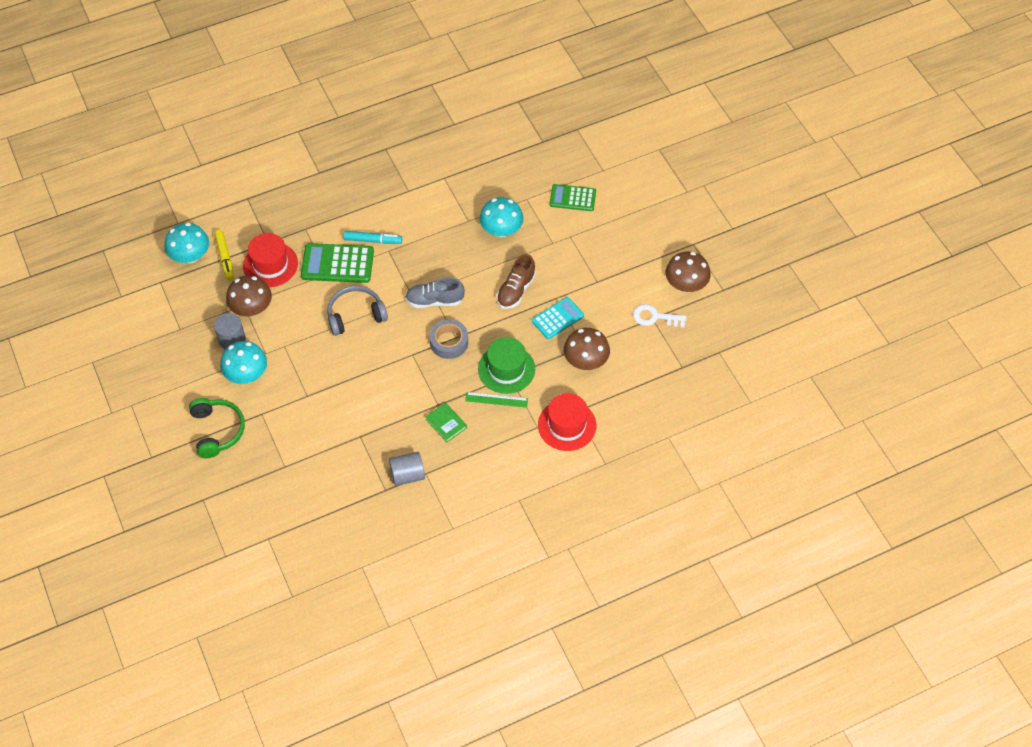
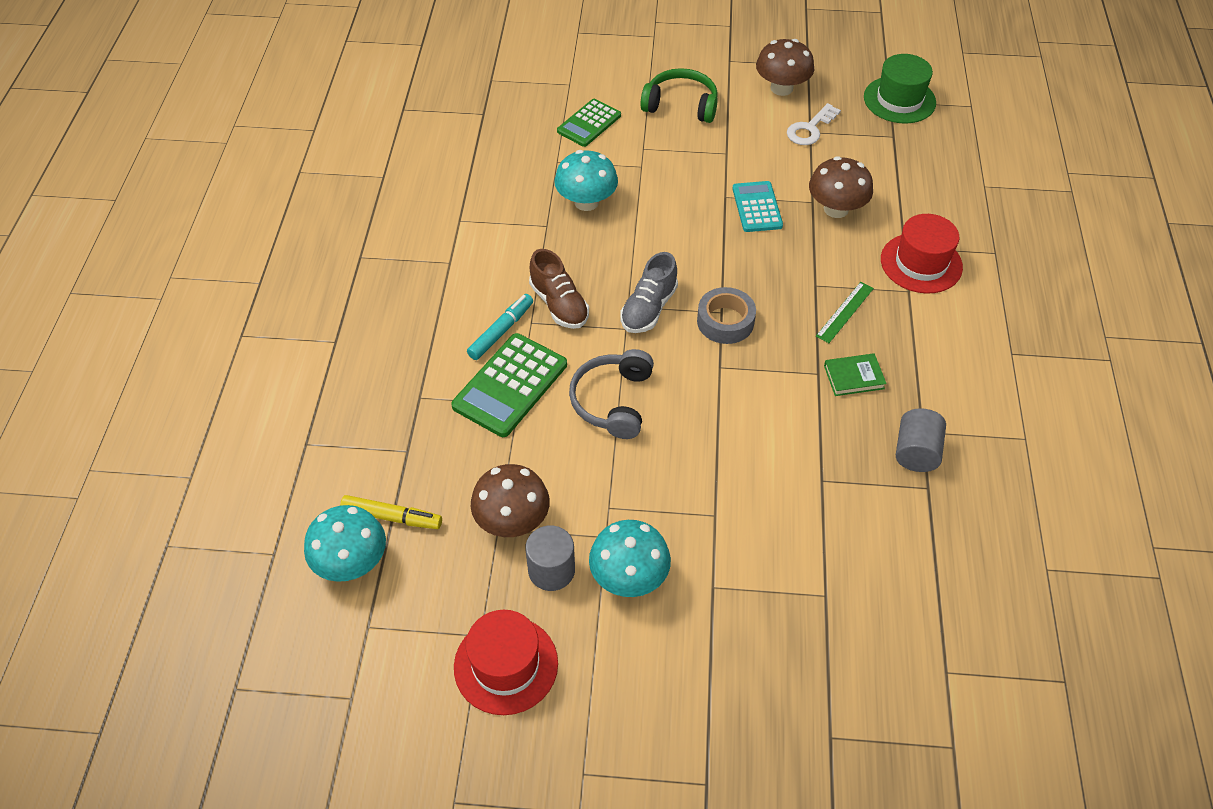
camera: 60 degrees left, 5 degrees down
(217, 430) = (710, 661): green headphones -> green headphones (681, 105)
(270, 264) = (450, 464): red hat -> red hat (506, 665)
(506, 369) = (803, 283): green hat -> green hat (899, 100)
(516, 290) = (688, 226): brown shoe -> brown shoe (559, 304)

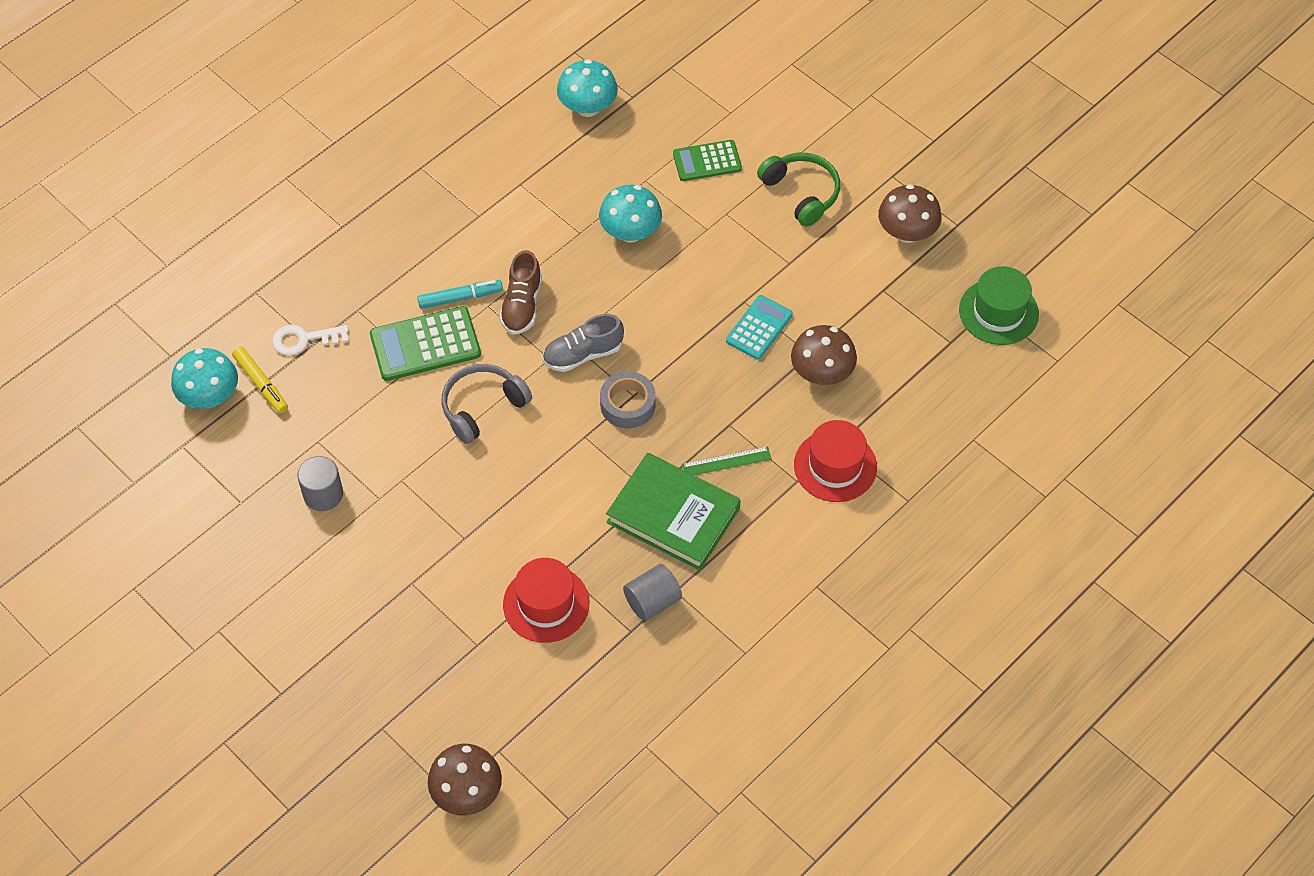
camera: 40 degrees right, 5 degrees up
(506, 665) = (238, 532): red hat -> red hat (546, 604)
(512, 520) = (332, 443): brown mushroom -> brown mushroom (467, 792)
(629, 577) = (366, 536): turquoise mushroom -> turquoise mushroom (588, 107)
(810, 129) = (885, 287): white key -> white key (304, 339)
(854, 377) = (673, 515): green book -> green book, size x2.18

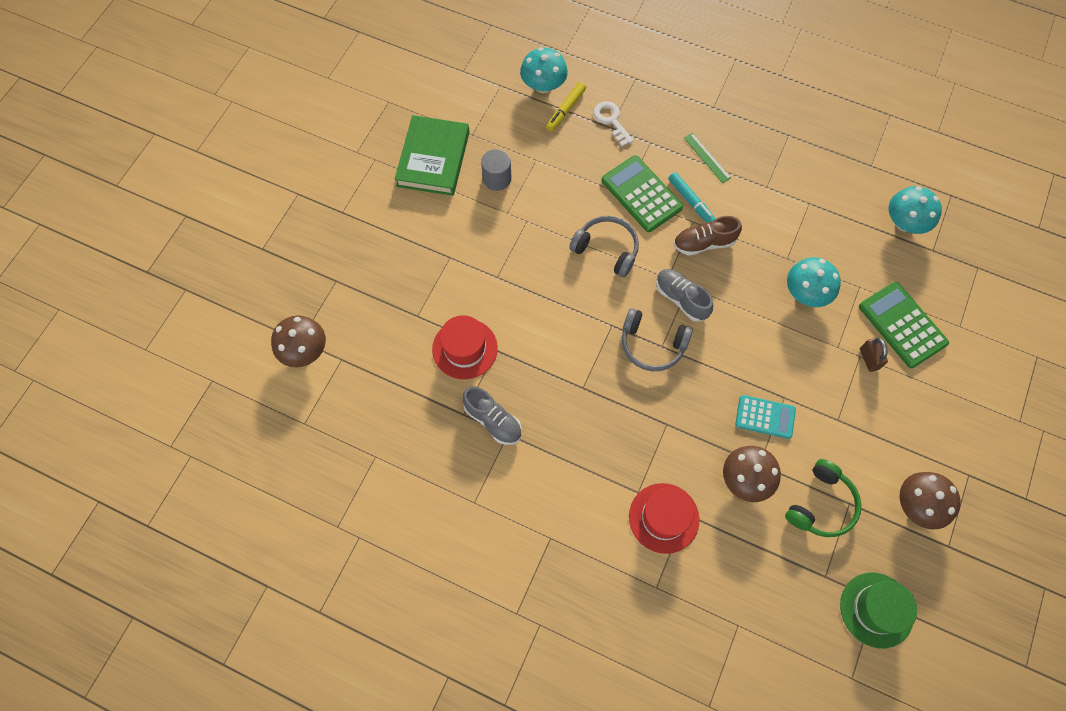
camera: 70 degrees right, 10 degrees up
(628, 404) = (652, 345): grey tape -> grey headphones
(652, 601) = (493, 420): grey cylinder -> grey shoe
(673, 515) = (570, 410): green book -> green book (433, 159)
(707, 161) = (902, 325): green calculator -> green calculator, size x1.51
(726, 462) = (632, 433): green ruler -> green ruler (707, 158)
(732, 207) = (869, 359): none -> brown padlock
(801, 193) = (911, 407): green headphones -> green headphones (821, 505)

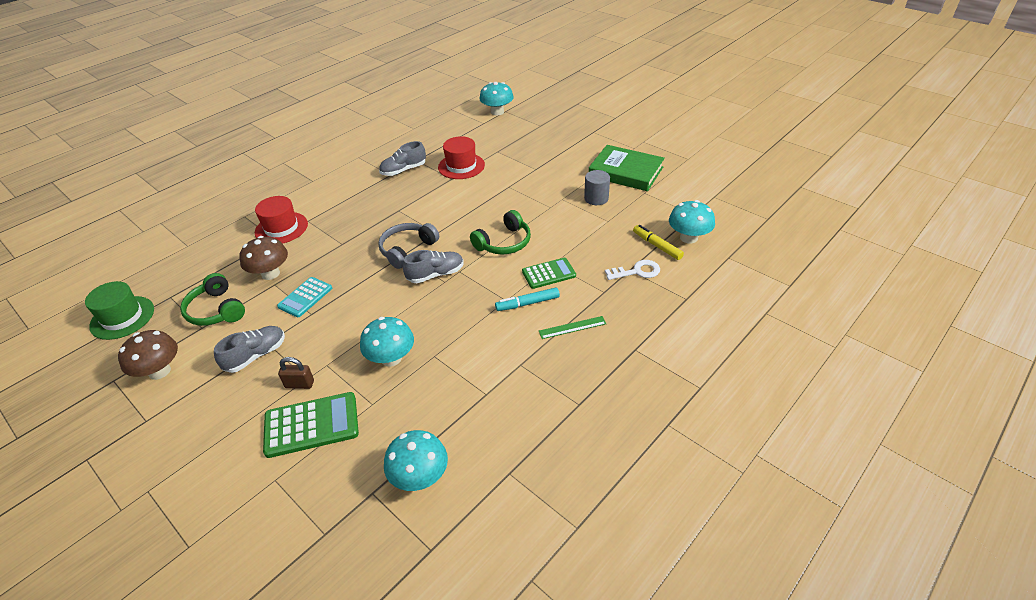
camera: 110 degrees right, 25 degrees down
(304, 351) = (497, 112): brown mushroom -> turquoise mushroom
(607, 249) = (504, 243): grey headphones -> green headphones
(641, 194) = (549, 274): green calculator -> green calculator, size x0.66
(704, 243) = (480, 301): brown shoe -> none
(857, 420) = (256, 355): none -> grey shoe

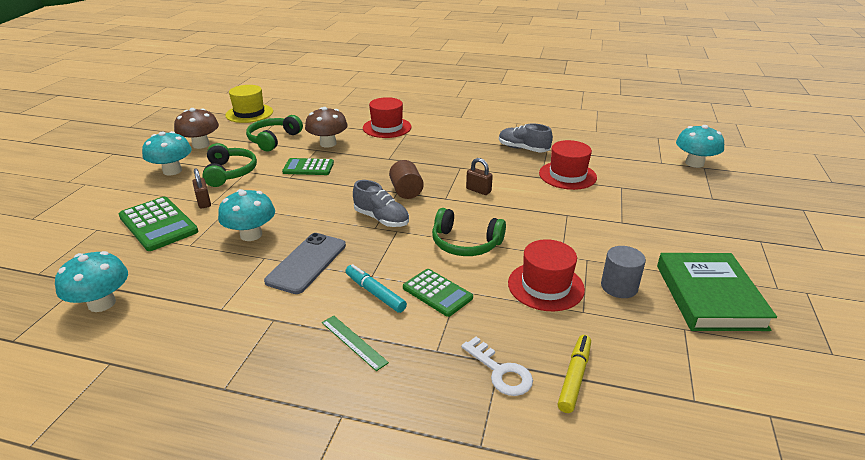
camera: 60 degrees right, 10 degrees down
(122, 317) = (249, 113): green hat -> yellow hat
(256, 355) = (230, 172): grey shoe -> green headphones
(305, 297) = (308, 167): turquoise calculator -> green calculator
(407, 249) = (406, 191): grey headphones -> brown cylinder
(441, 213) = (478, 190): none -> brown padlock
(462, 331) = (307, 263): none -> grey phone
(575, 225) = (545, 286): none -> red hat
(688, 238) = (627, 410): turquoise mushroom -> turquoise mushroom (172, 171)

